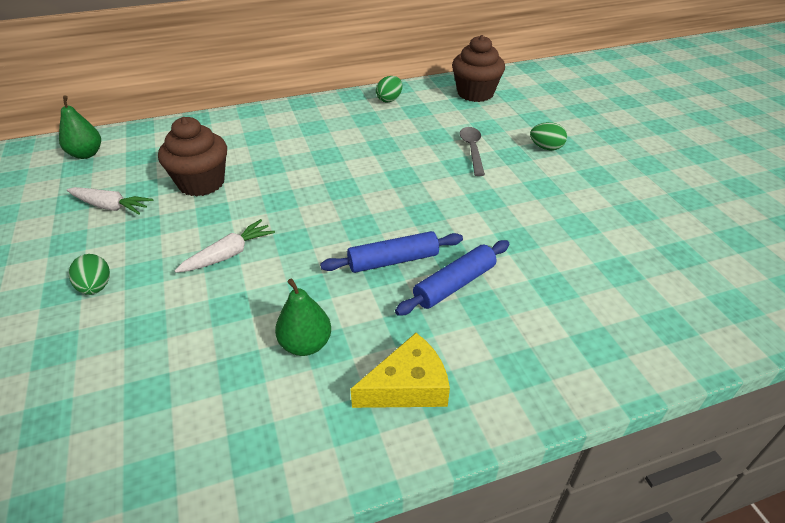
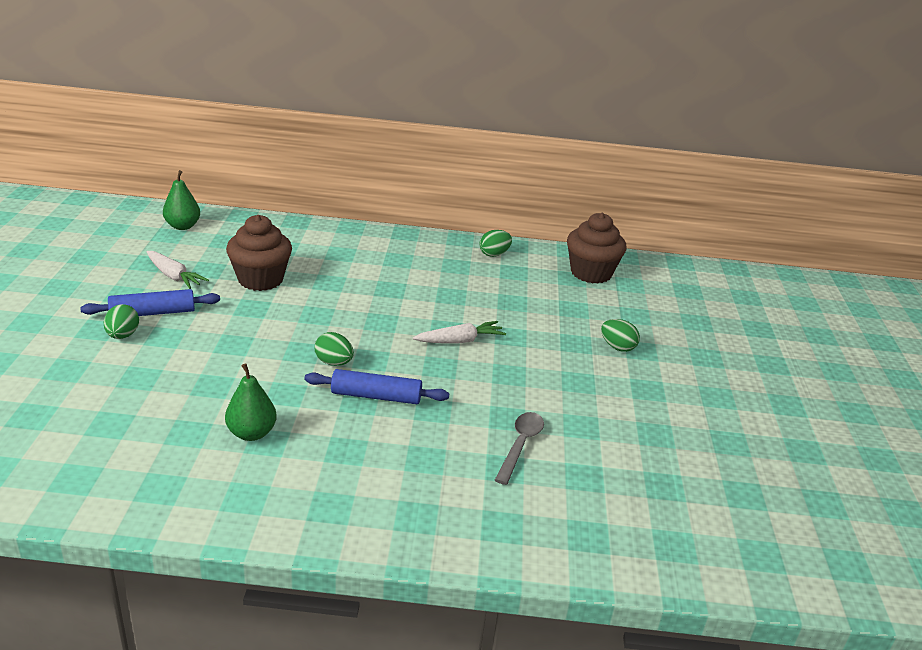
camera: 20 degrees right, 10 degrees down
(229, 254) = (241, 345): white carrot -> white carrot (460, 341)
(330, 241) = (334, 362): none -> green egg
(408, 386) = (309, 492): yellow cheese -> none
(454, 284) = (414, 433): blue rolling pin -> blue rolling pin (153, 313)
(472, 150) = (537, 326): grey spoon -> grey spoon (520, 445)

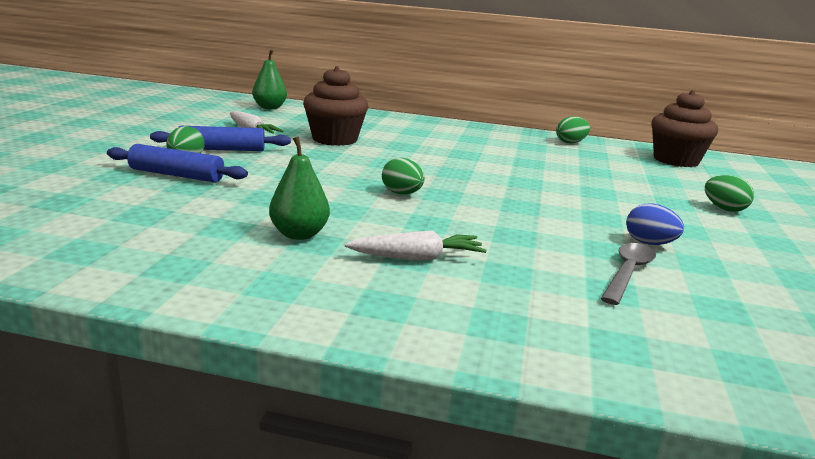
camera: 10 degrees right, 10 degrees down
(376, 396) = (448, 220): blue rolling pin -> blue rolling pin (177, 175)
(460, 341) = (541, 191): white carrot -> white carrot (417, 258)
(544, 405) = (649, 243): none -> blue egg

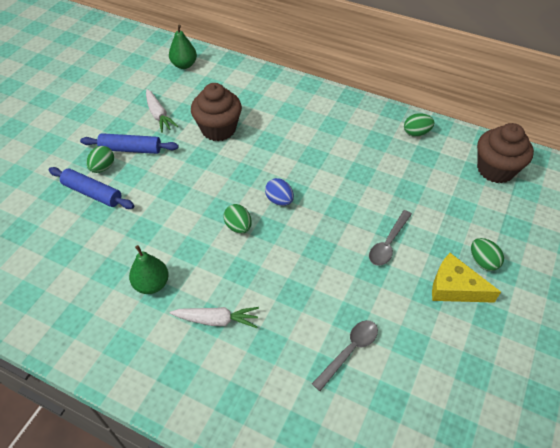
camera: 15 degrees right, 30 degrees up
(603, 200) = (388, 243): none -> grey spoon
(649, 243) = (388, 312): blue egg -> blue egg (279, 200)
(711, 225) = (454, 287): none -> yellow cheese

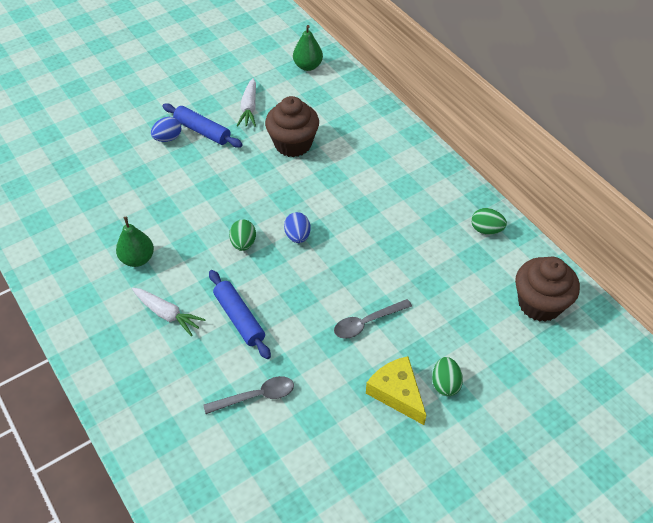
camera: 30 degrees right, 0 degrees up
(92, 193) = (144, 158): blue rolling pin -> blue rolling pin (239, 318)
(103, 167) = (168, 138): green egg -> blue egg

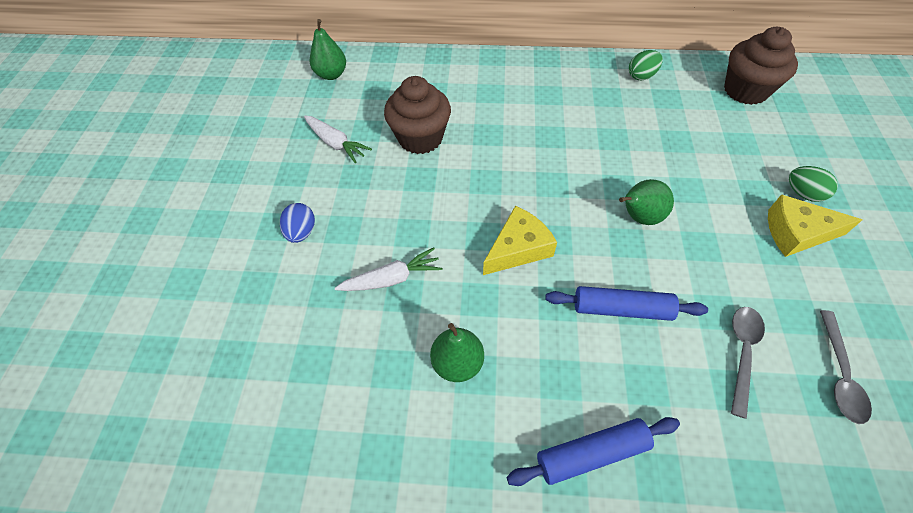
camera: 50 degrees left, 5 degrees up
(167, 314) = (567, 377): white carrot -> white carrot (392, 279)
(202, 131) = (325, 197): blue rolling pin -> blue rolling pin (591, 453)
(243, 243) = (518, 248): green egg -> yellow cheese
(297, 236) = (545, 199): blue egg -> none
(328, 293) = (639, 217): none -> green pear
(367, 322) = (696, 208): grey spoon -> grey spoon (839, 374)

